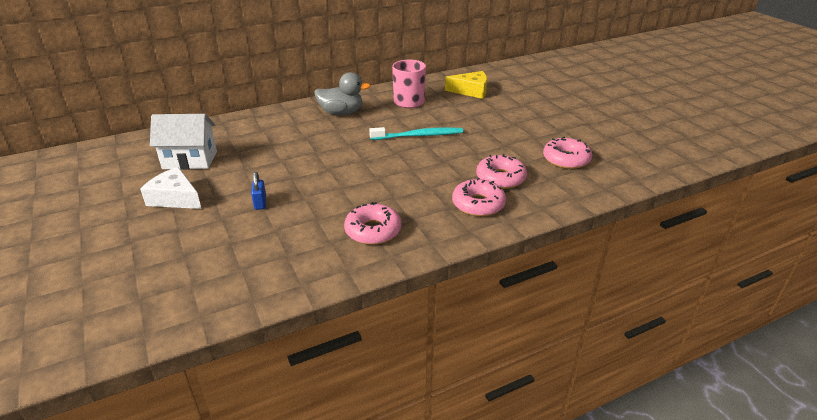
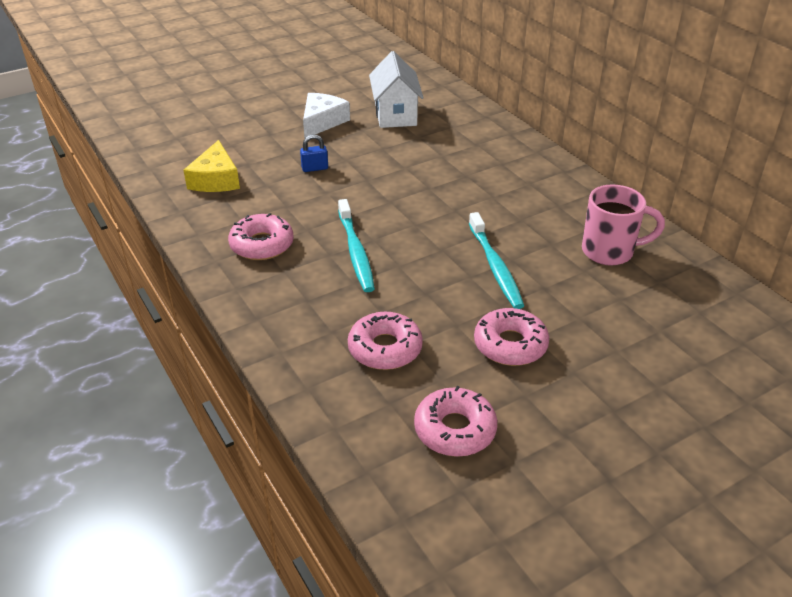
camera: 85 degrees right, 5 degrees up
(341, 113) = (543, 194): grey duck -> none
(392, 186) = (356, 252): none -> turquoise toothbrush
(471, 91) = (686, 320): yellow cheese -> yellow cheese (215, 179)
(478, 204) = (316, 325): pink donut -> pink donut (510, 345)

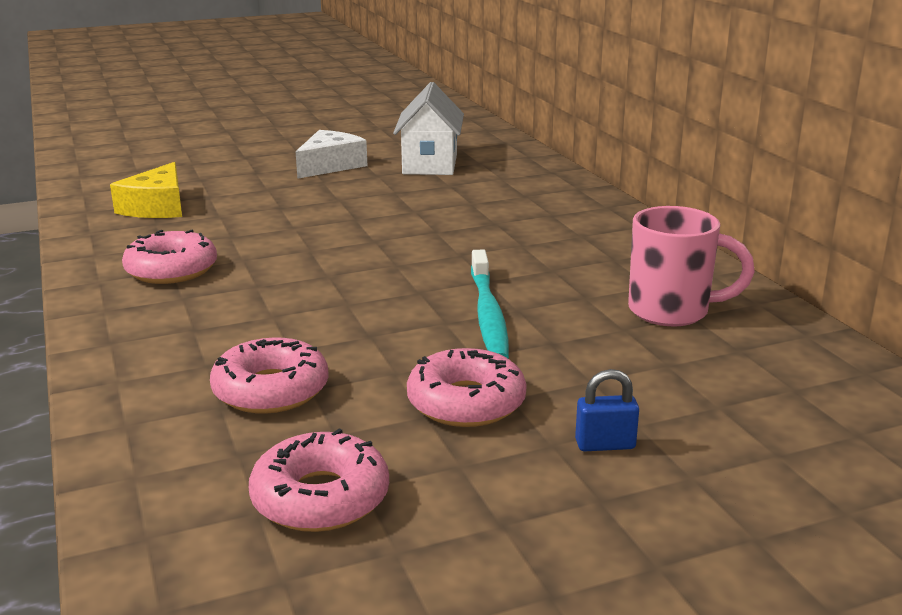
camera: 10 degrees right, 15 degrees down
(315, 168) = (292, 205): blue padlock -> blue padlock (605, 445)
(356, 252) = (295, 286): turquoise toothbrush -> none

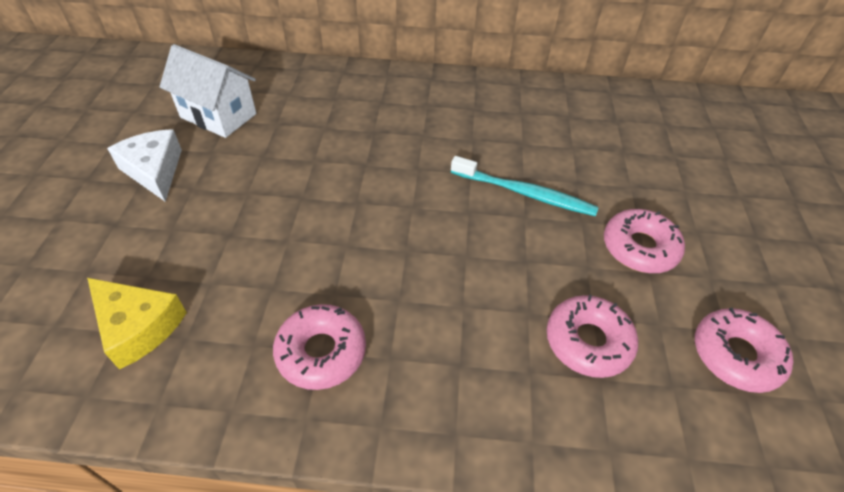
camera: 65 degrees left, 25 degrees up
(605, 445) = (703, 211): blue padlock -> none
(672, 311) = (560, 120): pink mug -> none

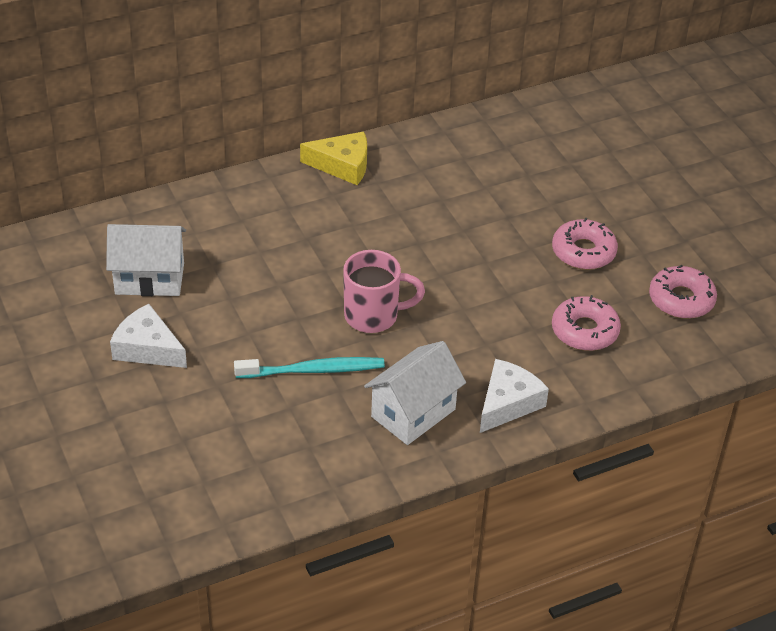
camera: 30 degrees left, 5 degrees down
(138, 326) = (267, 455): yellow cheese -> yellow cheese (342, 165)
(321, 352) = (413, 413): pink donut -> white house
(371, 225) = (373, 316): none -> pink mug
(435, 394) = (508, 403): none -> white cheese
(525, 193) = (474, 243): turquoise toothbrush -> turquoise toothbrush (314, 370)

